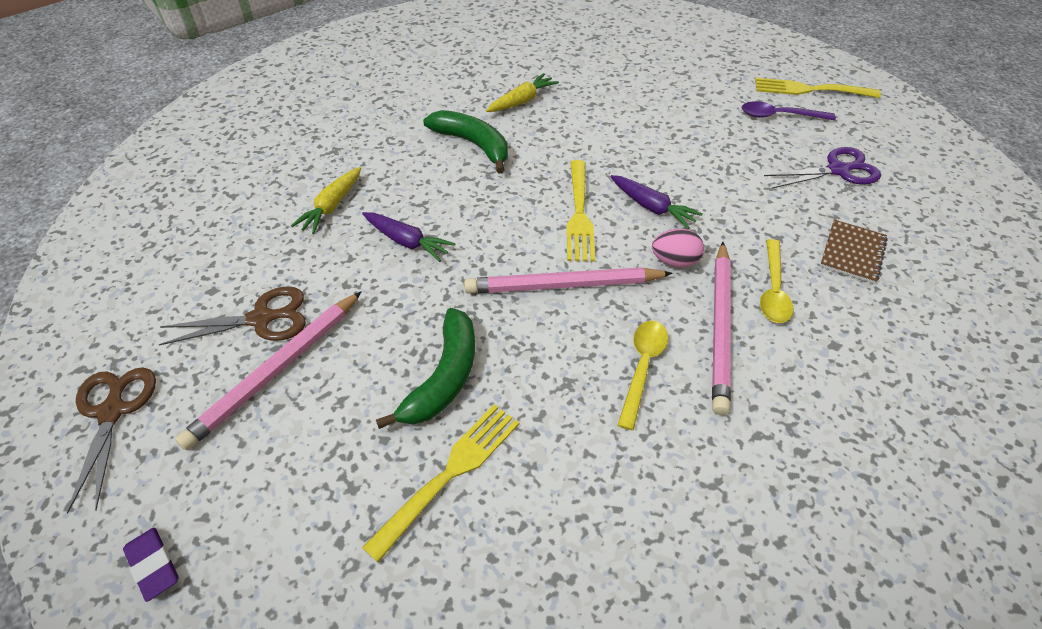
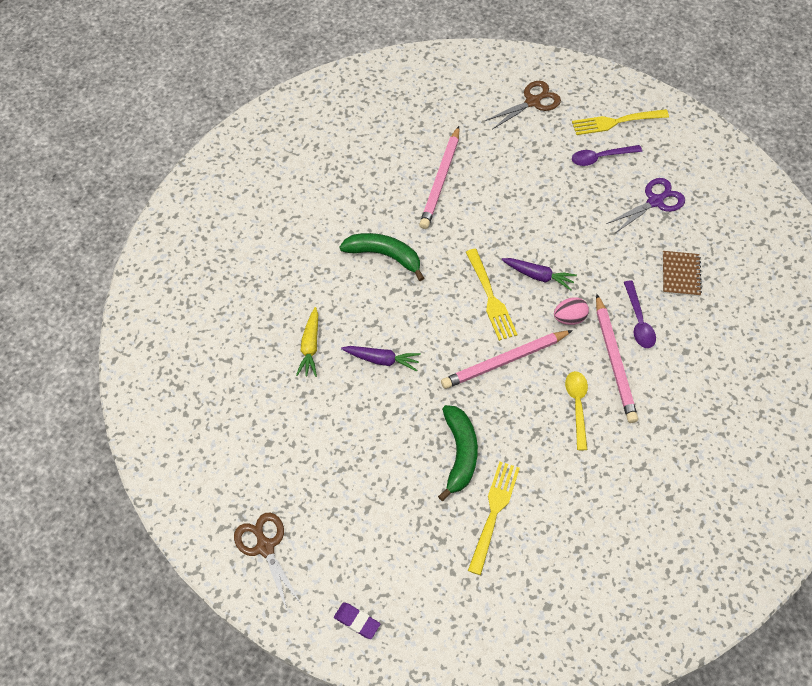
camera: 20 degrees left, 10 degrees up
(261, 319) = (317, 452): brown scissors -> brown scissors (532, 102)
(276, 370) = (351, 485): pink pencil -> pink pencil (440, 180)
(522, 101) = (401, 198): yellow carrot -> none
(773, 290) = (638, 321): yellow spoon -> purple spoon

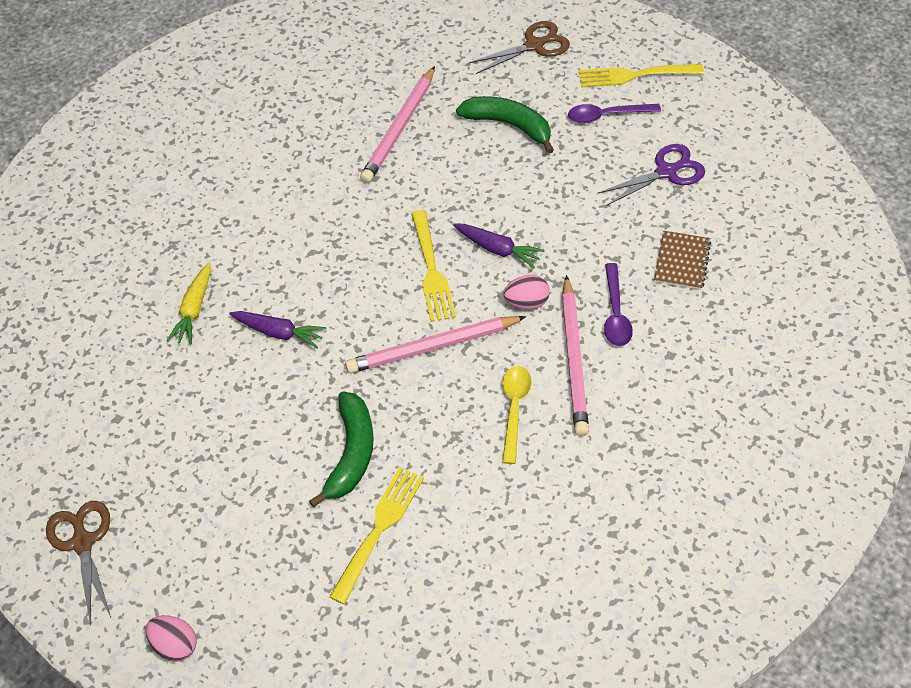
camera: 10 degrees right, 5 degrees down
(357, 621) = (175, 645): purple eraser -> pink egg
(384, 255) = (310, 210): green banana -> green banana (509, 125)

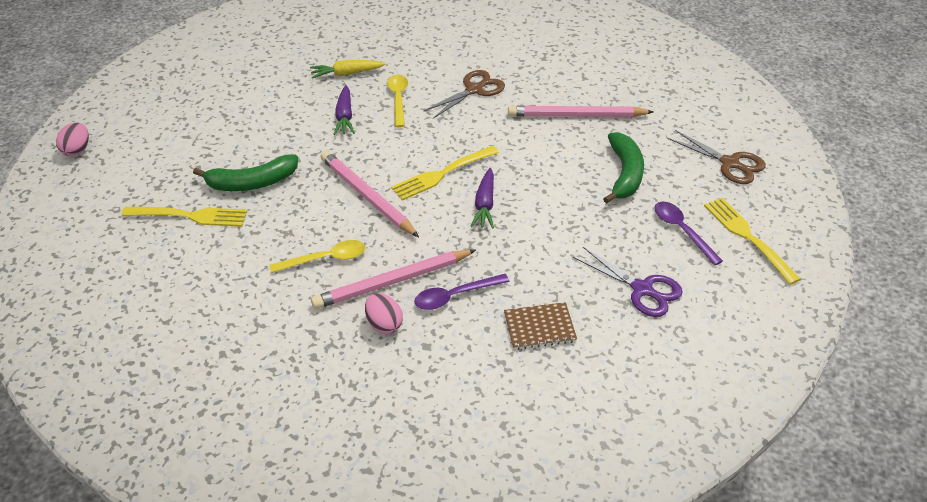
camera: 65 degrees right, 10 degrees down
(83, 542) = (145, 89): brown scissors -> brown scissors (474, 90)
(277, 272) = (398, 99): none -> yellow spoon
(527, 302) = (438, 237): pink egg -> pink egg (384, 324)

